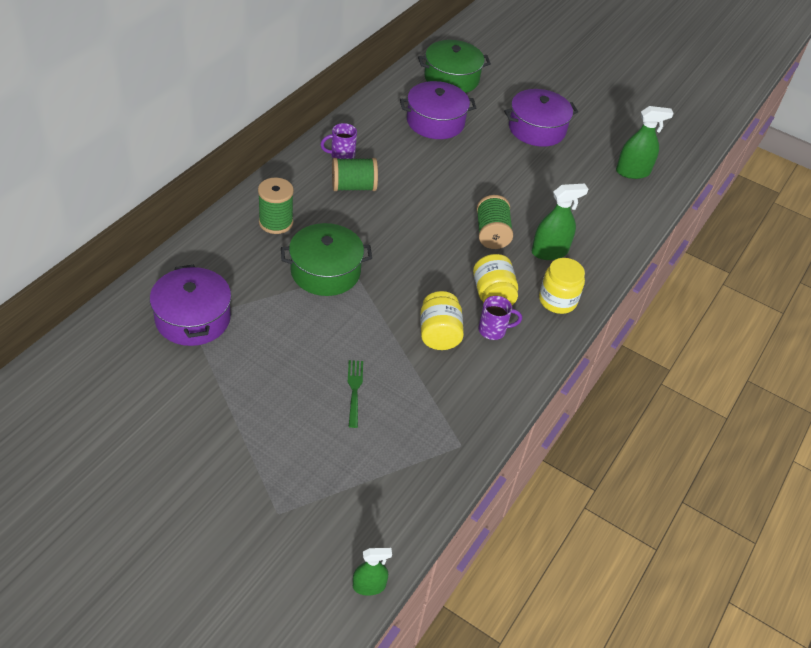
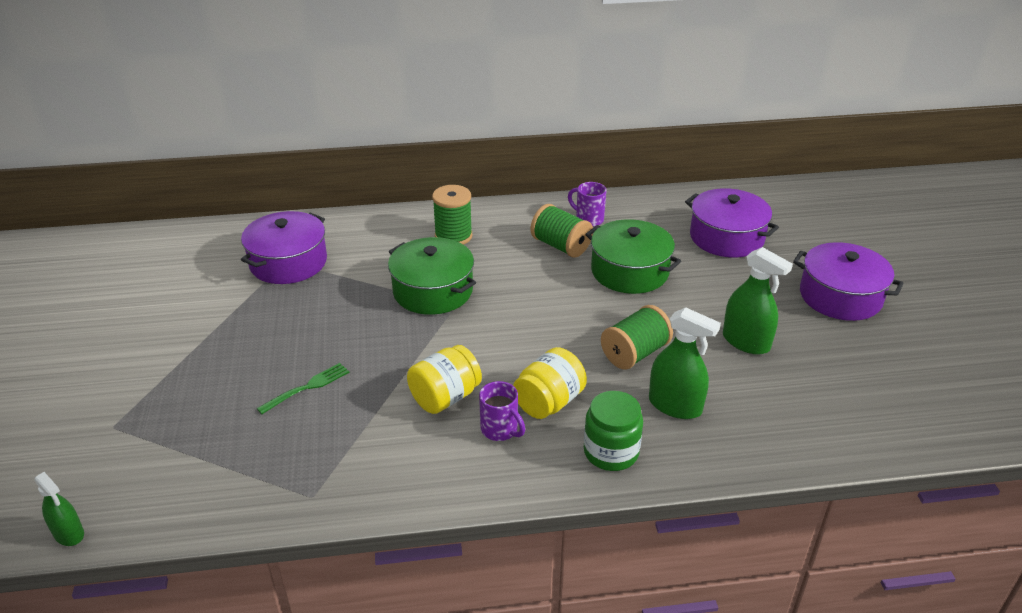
camera: 55 degrees right, 10 degrees down
(451, 78) = (804, 212): green pot -> green pot (629, 271)
(557, 300) = (611, 452): yellow jar -> green jar
(633, 172) = (913, 397): green spray bottle -> green spray bottle (746, 342)

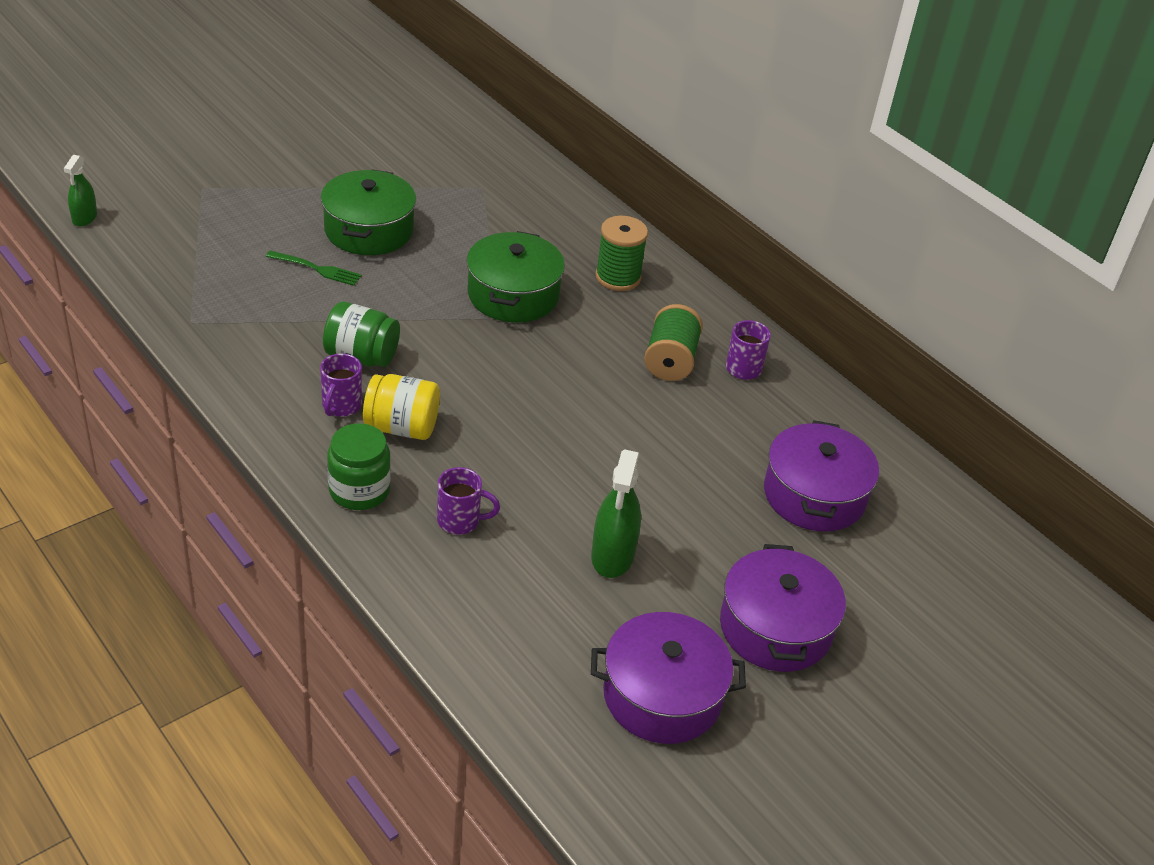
camera: 55 degrees right, 5 degrees up
(288, 262) = (481, 189): purple pot -> purple pot (662, 695)
(445, 397) = (361, 356): yellow jar -> green jar
(629, 271) = (669, 428): green pot -> green pot (369, 230)
(635, 353) = (523, 469): green spool -> none
(675, 405) = (460, 521): green spray bottle -> purple mug

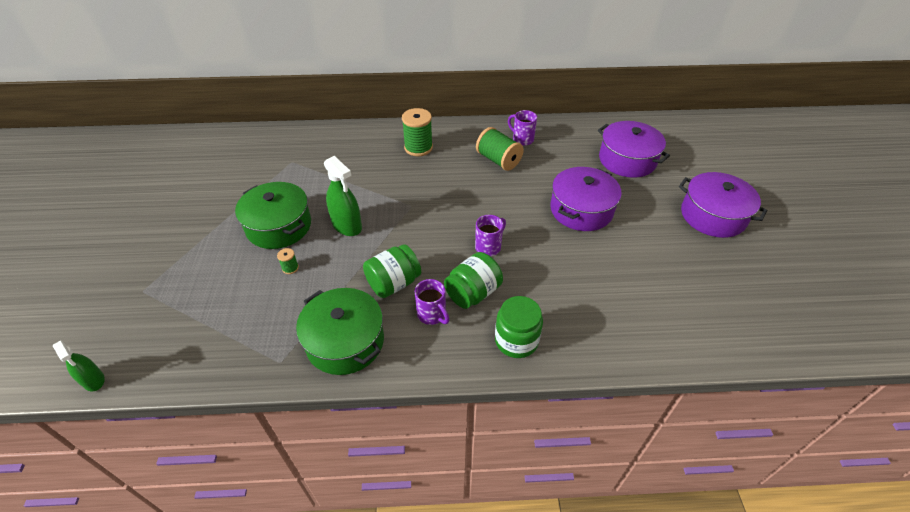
camera: 50 degrees left, 5 degrees up
(316, 269) = (290, 268): green fork -> green spool
(402, 427) = (473, 293): yellow jar -> green jar
(460, 521) = (571, 303): purple mug -> purple mug (489, 247)
(513, 295) = (396, 192): green pot -> green pot (345, 341)
(612, 556) = (633, 250): green spray bottle -> green spray bottle (347, 225)
(662, 695) = (746, 280): purple pot -> purple pot (581, 210)

